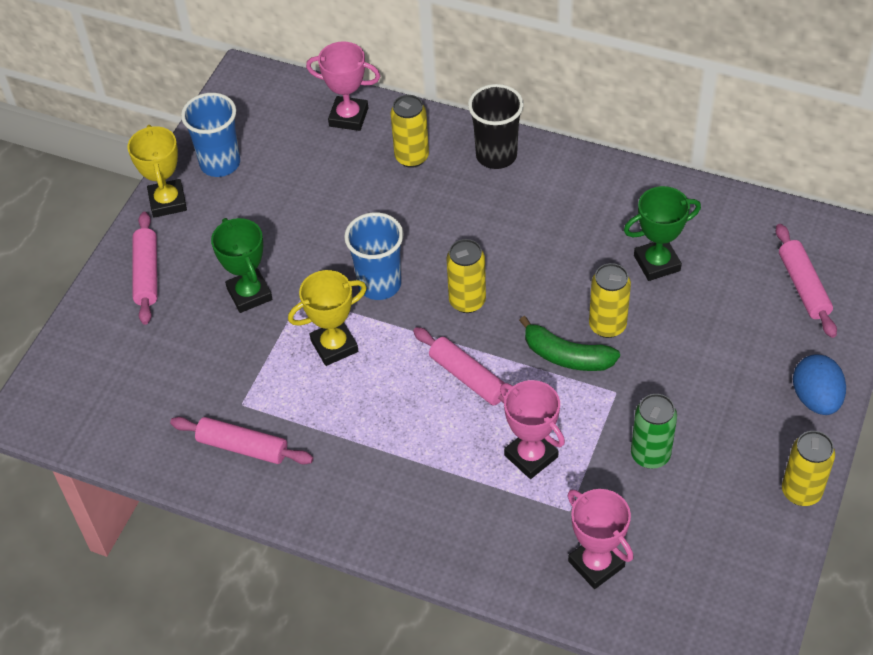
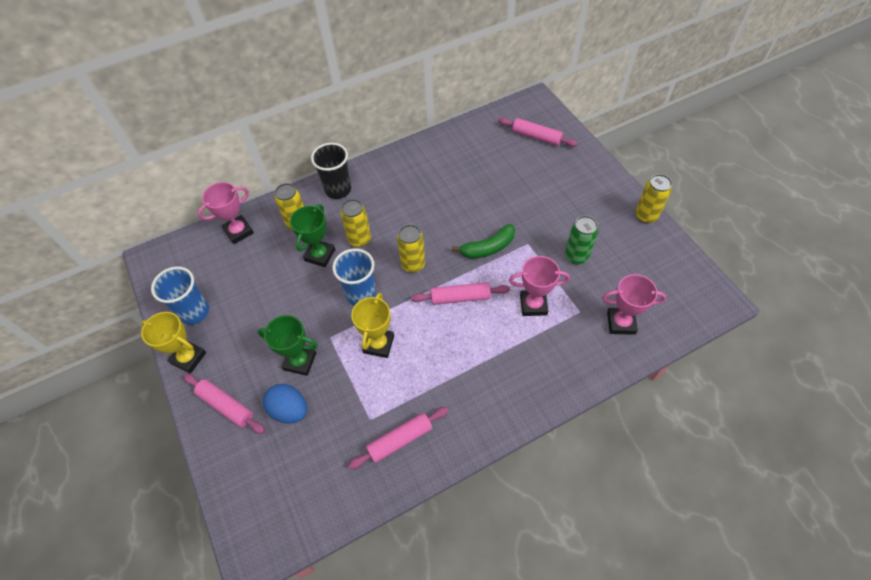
camera: 50 degrees left, 5 degrees up
(607, 325) = (486, 219): yellow can -> yellow can (359, 239)
(657, 263) = (470, 176): green trophy -> green trophy (320, 255)
(816, 398) = (600, 175): blue egg -> blue egg (289, 410)

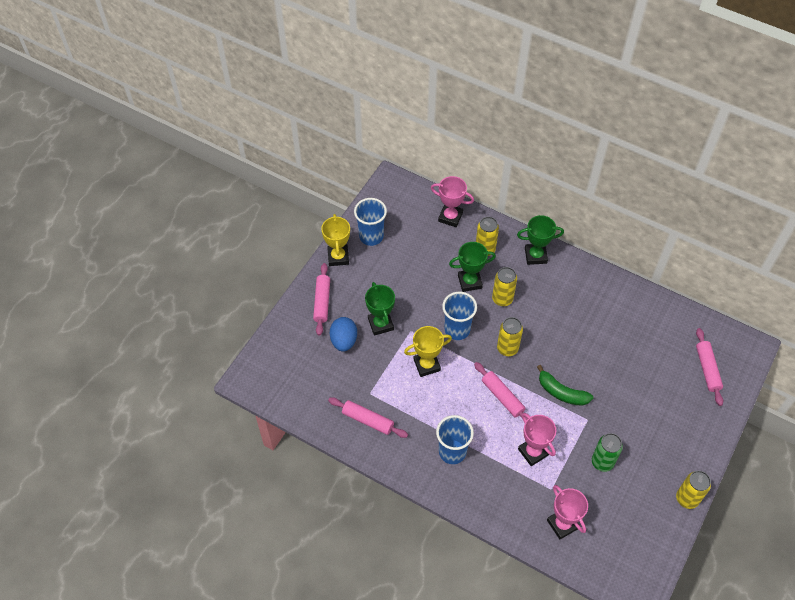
camera: 55 degrees right, 0 degrees up
(338, 189) = (535, 256): black cup -> green trophy
(489, 376) = (452, 452): none -> blue cup

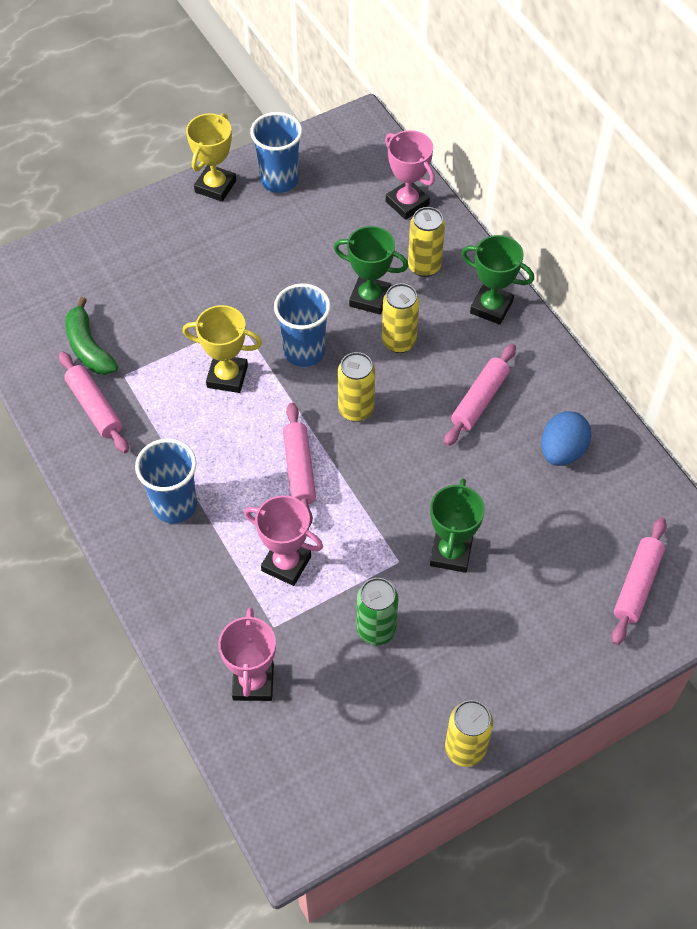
camera: 30 degrees right, 0 degrees up
(322, 302) = (151, 232): pink rolling pin -> pink rolling pin (479, 400)
(344, 341) = (141, 293): blue egg -> blue egg (562, 451)
(380, 324) = (206, 295): green trophy -> green trophy (451, 553)
(533, 452) = (286, 564): pink trophy -> pink trophy turned 60 degrees counterclockwise
(561, 392) = (388, 505): green banana -> green banana (88, 347)

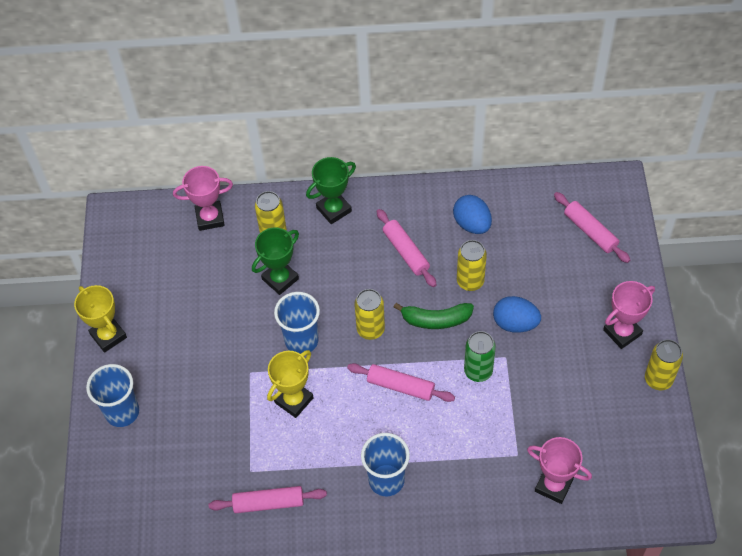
camera: 60 degrees left, 0 degrees up
(88, 347) = (209, 486): green banana -> green banana (435, 320)
(279, 180) = (132, 290): blue cup -> blue cup (122, 412)
(286, 564) = (472, 427): pink trophy -> pink trophy (622, 332)
(376, 630) = (550, 393): green can -> green can (478, 371)
(399, 342) = (329, 278): yellow can -> yellow can (470, 281)
(451, 553) = (515, 323): green trophy -> blue egg

